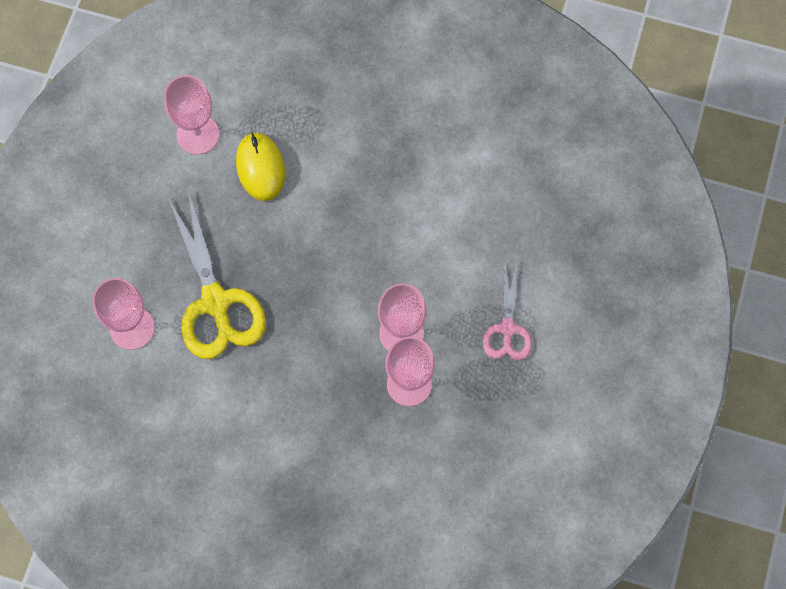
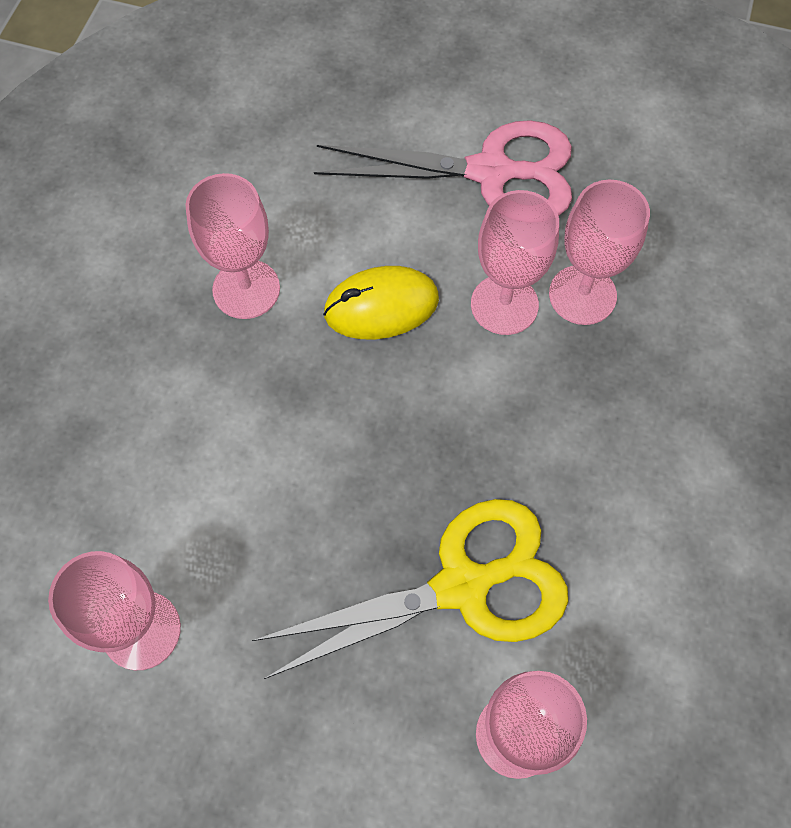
camera: 90 degrees left, 5 degrees down
(260, 168) = (215, 518): yellow mouse -> yellow mouse (381, 306)
(412, 175) = (246, 289): none -> pink goblet
(507, 329) = (491, 172): pink scissors -> pink scissors, size x1.73

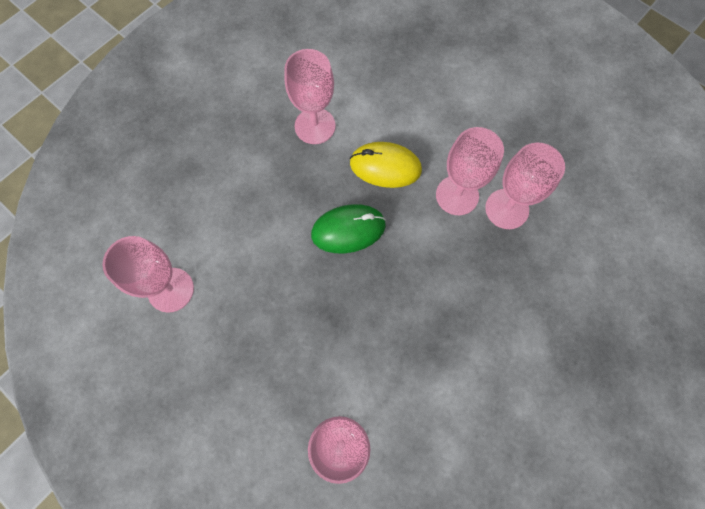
camera: 25 degrees right, 5 degrees up
(372, 420) = (348, 230): none -> green mouse
(462, 585) = (352, 346): yellow scissors -> none
(491, 172) = (488, 114): pink scissors -> none

